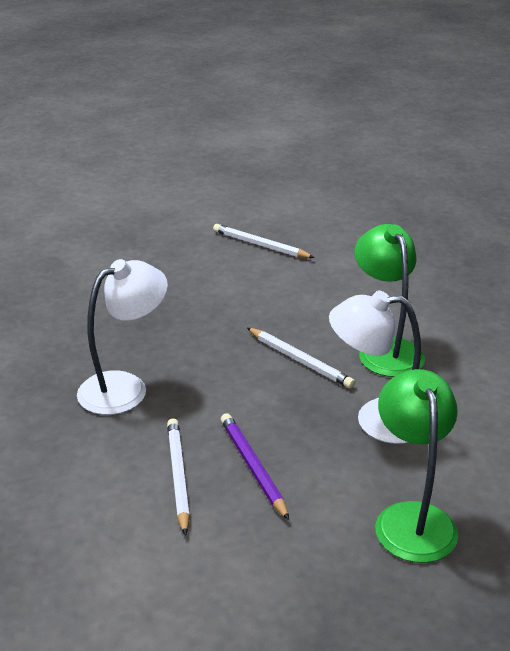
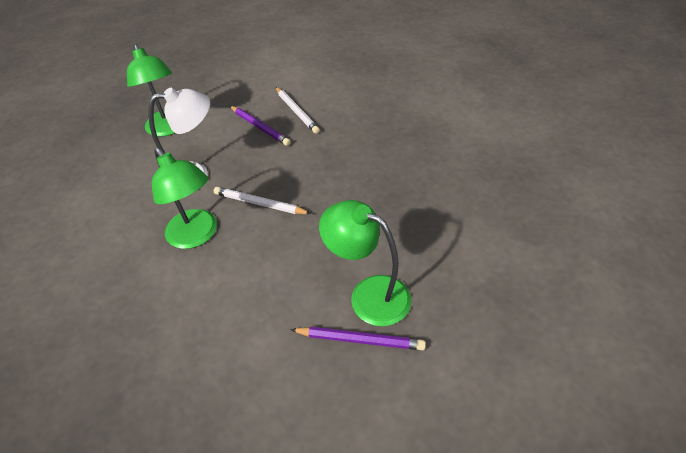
camera: 160 degrees right, 15 degrees up
(125, 387) = (363, 146): white lamp -> none
(233, 265) = (369, 294): none -> green lamp
(260, 245) = (360, 340): white pencil -> purple pencil

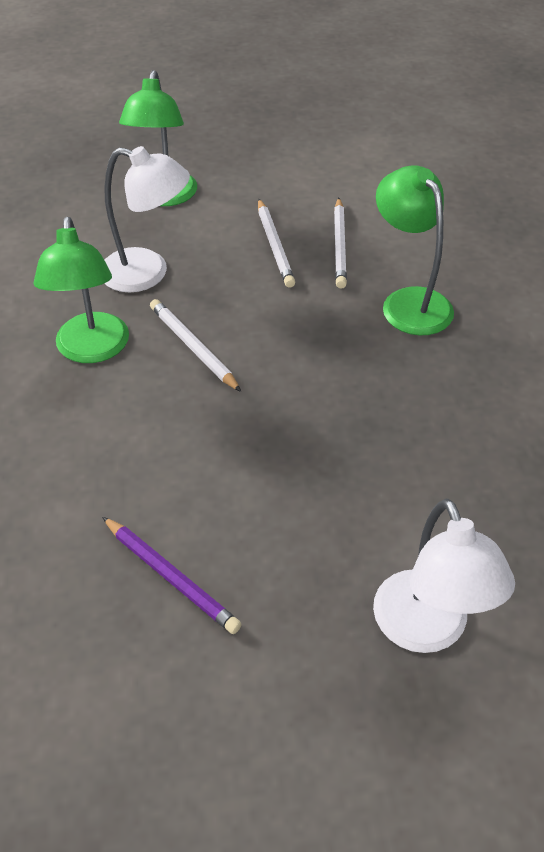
camera: 30 degrees right, 0 degrees up
(260, 127) = (274, 246): purple pencil -> white pencil
(369, 294) = (227, 530): green lamp -> green lamp (409, 302)
(516, 284) = (427, 630): none -> white lamp

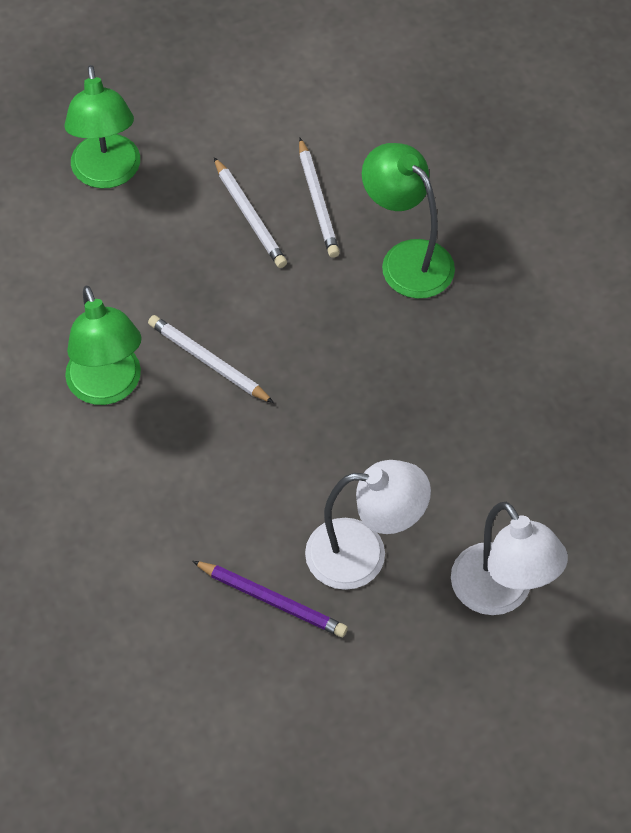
camera: 15 degrees left, 10 degrees up
(147, 273) = (128, 281): white lamp -> white lamp (363, 554)

